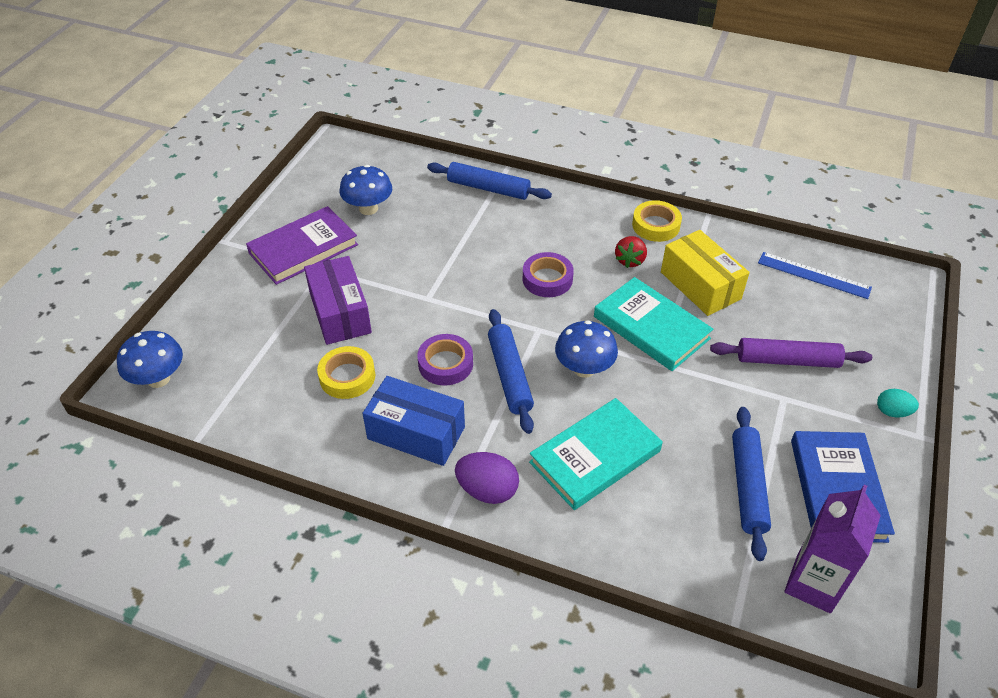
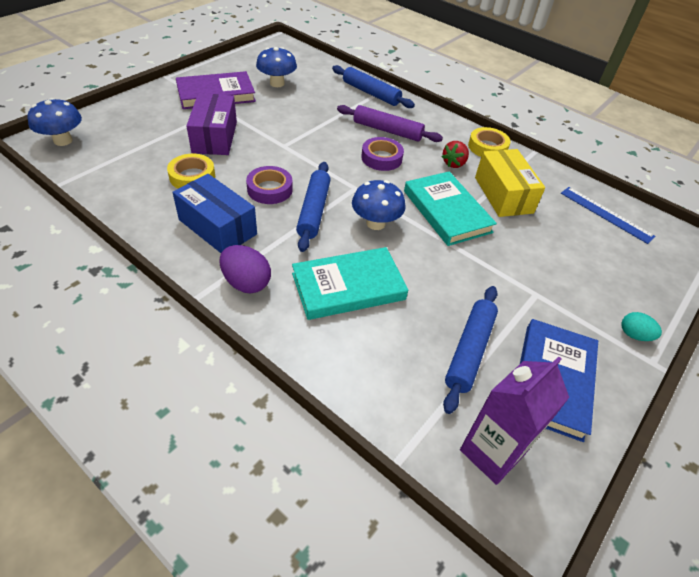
camera: 15 degrees right, 0 degrees up
(787, 360) = (553, 267): purple rolling pin -> purple rolling pin (387, 130)

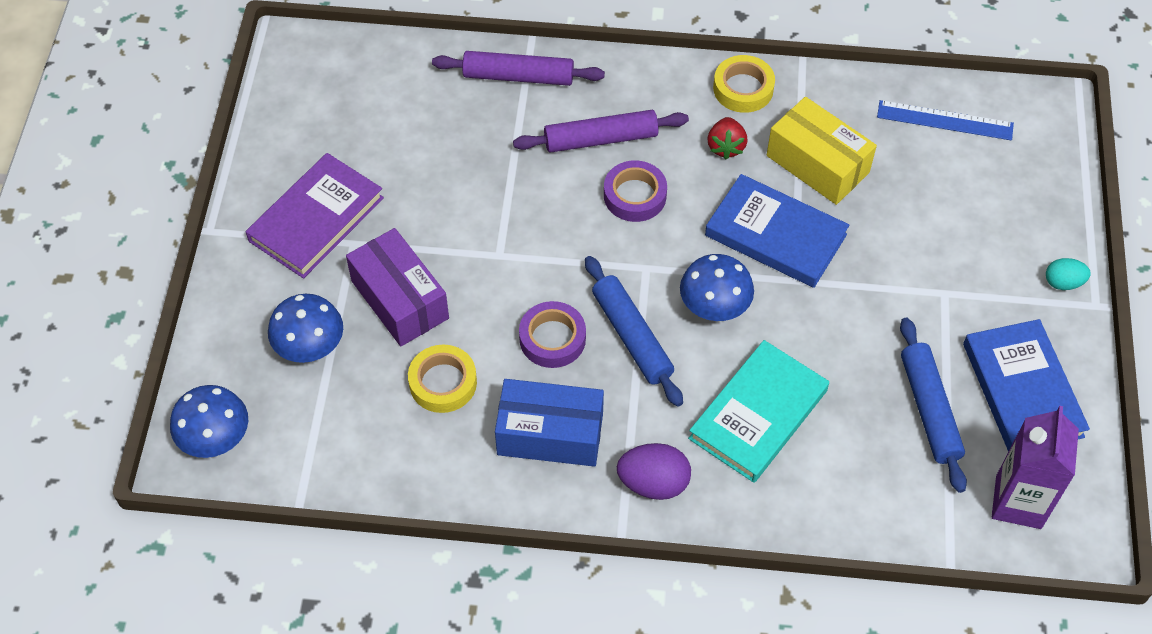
camera: 30 degrees left, 10 degrees up
(277, 83) = (375, 141): blue mushroom -> blue mushroom (310, 347)
(371, 93) = (518, 76): blue rolling pin -> purple rolling pin
(446, 211) = (775, 235): turquoise book -> blue book

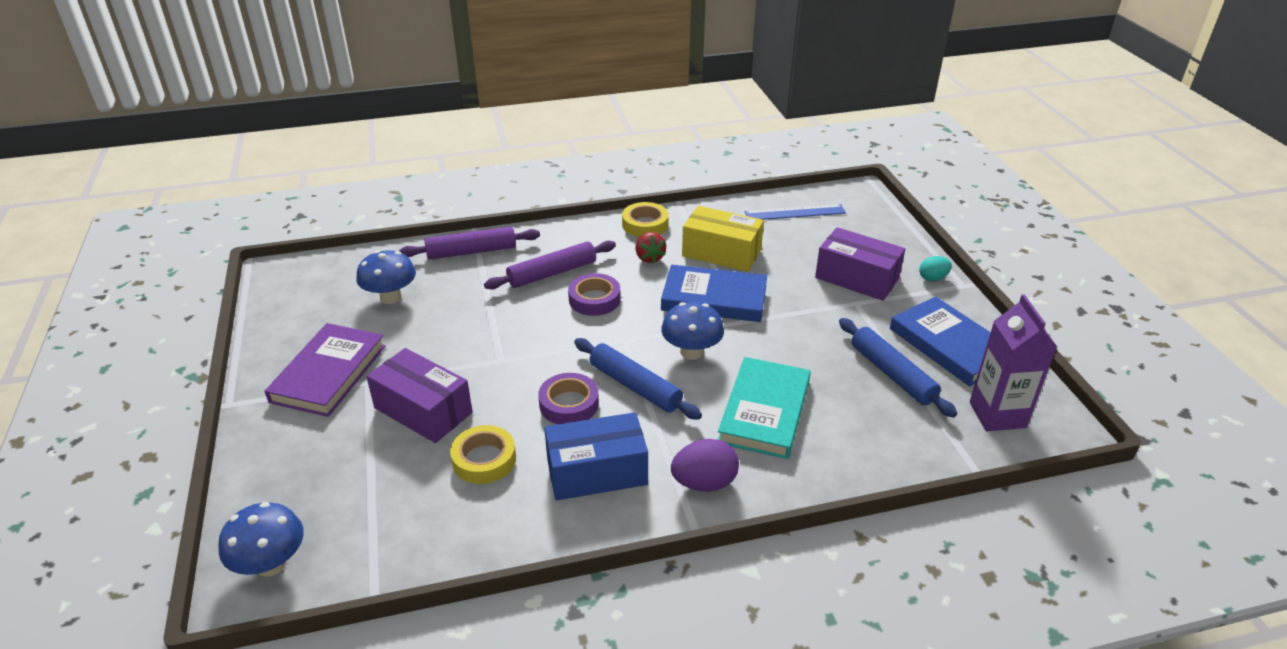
camera: 20 degrees left, 20 degrees down
(310, 347) = (349, 465): blue mushroom -> blue mushroom (391, 297)
(966, 254) = (857, 278): none -> purple box

